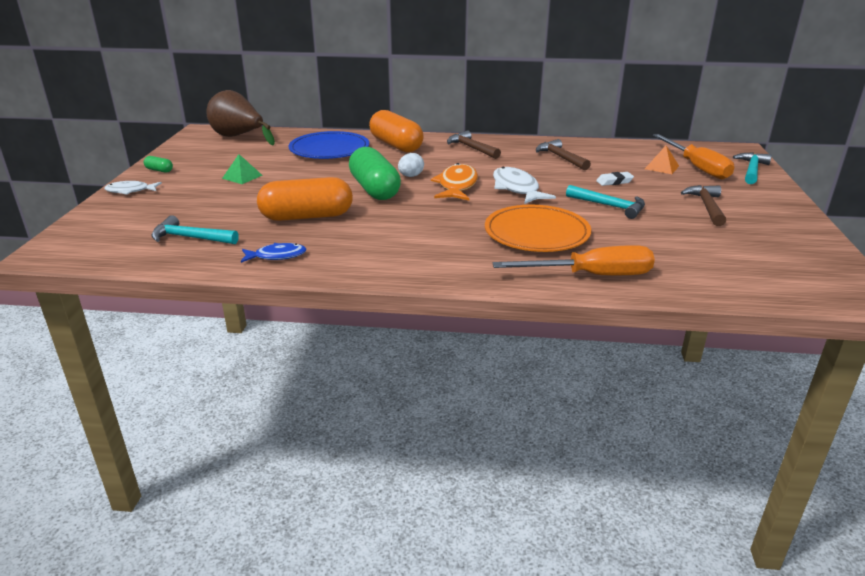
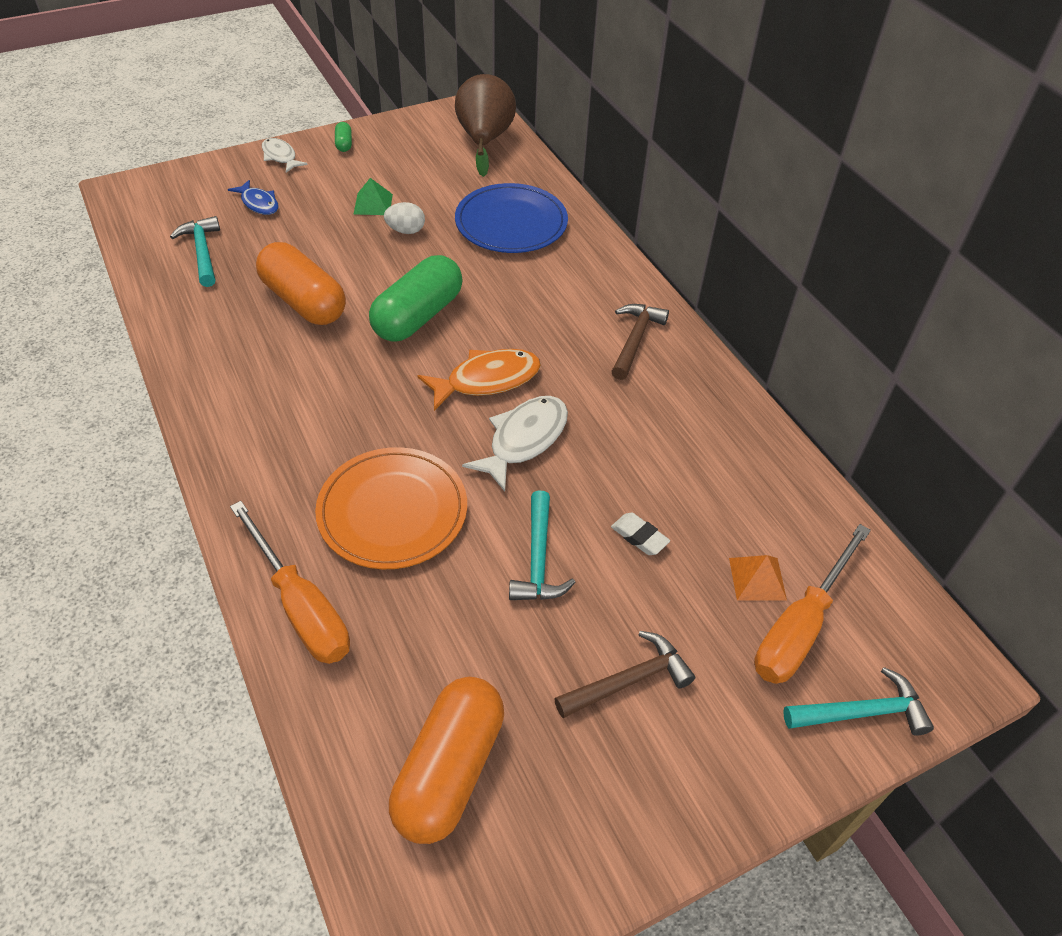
camera: 55 degrees right, 20 degrees up
(277, 256) = (198, 328): blue fish -> blue fish (259, 203)
(396, 145) = (577, 269): orange capsule -> orange capsule (449, 770)
(410, 176) = (484, 327): white egg -> white egg (406, 231)
(561, 158) = (685, 445): brown hammer -> none

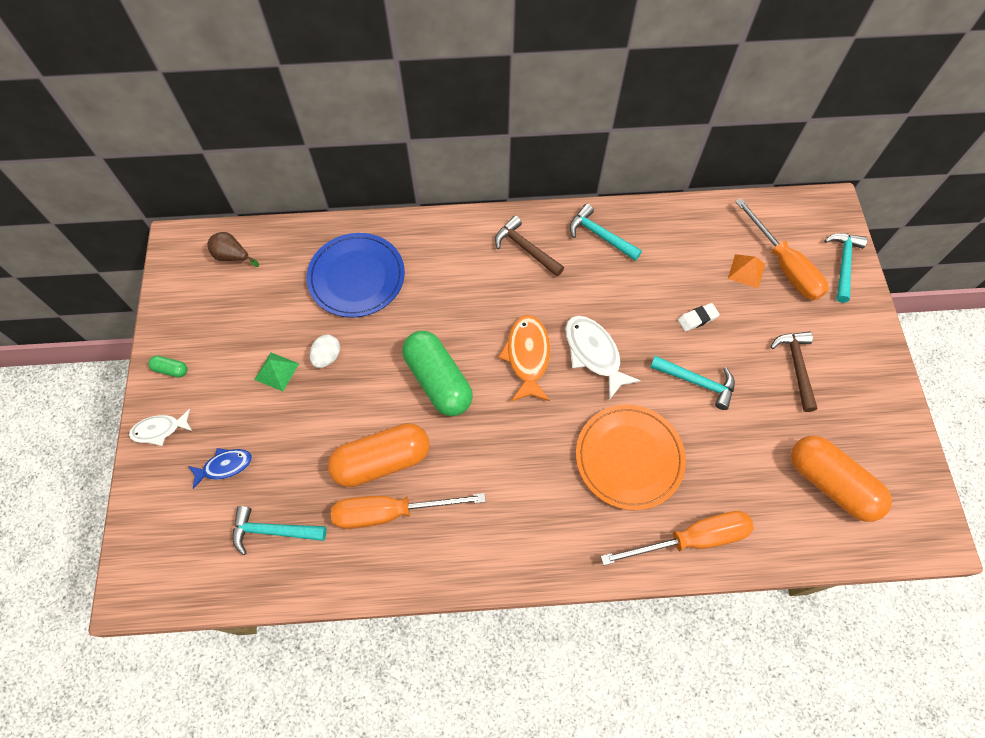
camera: 65 degrees left, 15 degrees up
(248, 324) = (391, 512): none -> orange screwdriver
(484, 140) = (232, 256): brown pear -> brown pear, size x0.51
(702, 403) = (600, 235): none -> turquoise hammer

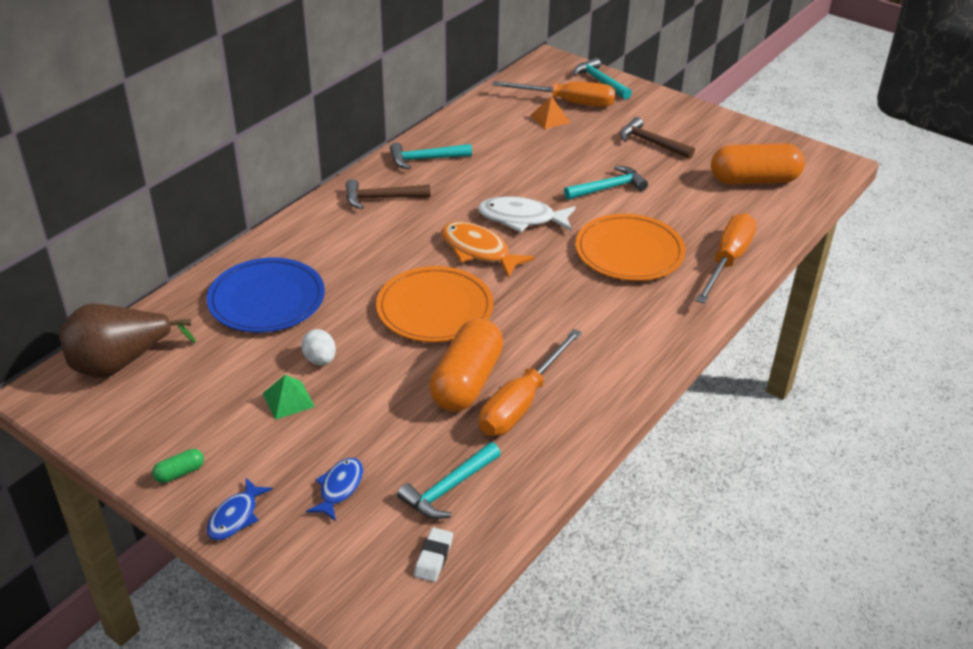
camera: 50 degrees left, 25 degrees down
(160, 430) = (236, 516): white fish -> blue fish
(232, 256) = (120, 364): brown pear -> brown pear, size x1.96
(438, 380) = (435, 308): green capsule -> orange plate
(697, 319) = (558, 159): white eraser -> white eraser (433, 558)

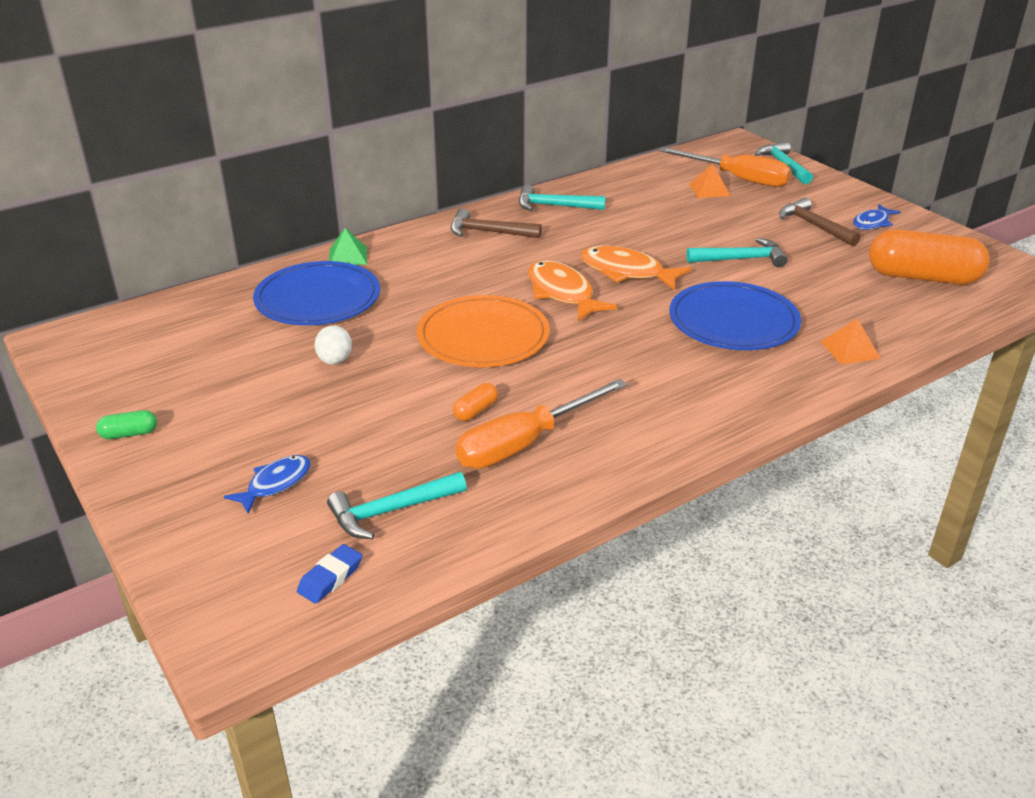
camera: 20 degrees right, 5 degrees down
(120, 364) = (143, 328): brown pear -> none
(236, 516) = (154, 486): blue fish -> blue fish (872, 223)
(288, 400) = (279, 390): green pyramid -> green pyramid (348, 256)
(433, 558) = (330, 578): white eraser -> blue eraser
(466, 381) = (475, 411): orange capsule -> orange capsule, size x0.41
(521, 219) = (626, 272): white fish -> orange fish
(629, 252) = (733, 321): orange plate -> blue plate
(727, 260) = (850, 349): orange screwdriver -> orange pyramid

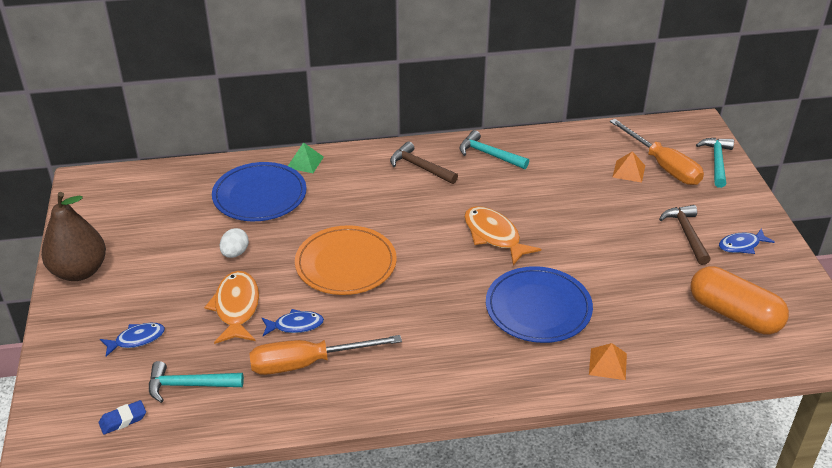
camera: 25 degrees right, 5 degrees up
(129, 434) = (79, 271): green capsule -> brown pear
(475, 411) = (295, 325): orange capsule -> blue fish
(562, 293) = (430, 241): orange fish -> orange fish (236, 308)
(741, 259) = (595, 250): turquoise hammer -> none

